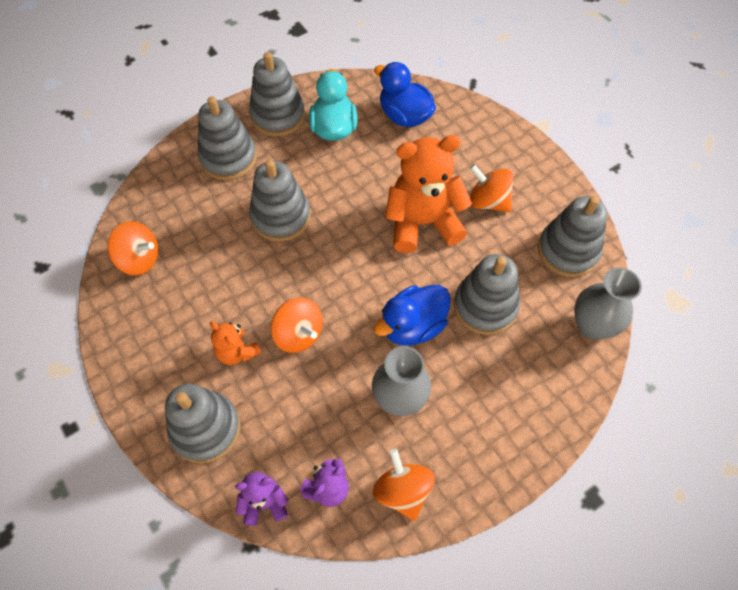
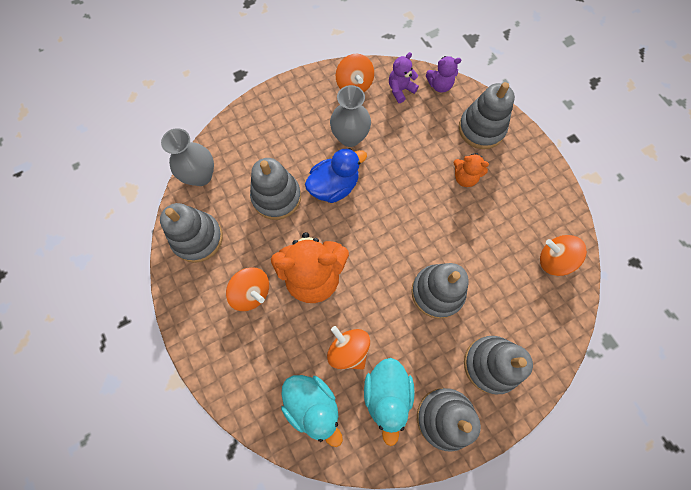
camera: 175 degrees left, 10 degrees up
(237, 352) = (465, 177): orange teddy bear -> orange teddy bear turned 150 degrees clockwise
(299, 334) = (420, 187): orange spinning top -> orange spinning top (348, 350)
(404, 116) = (312, 405): blue duck -> turquoise duck

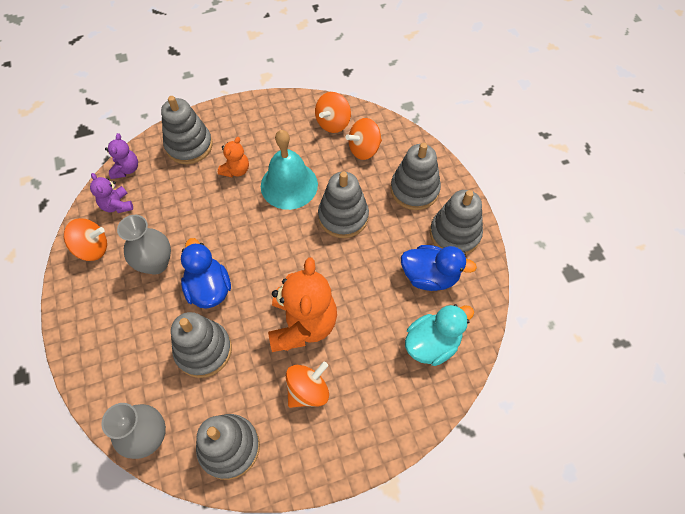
camera: 80 degrees left, 10 degrees down
(348, 350) = (384, 302): orange spinning top -> orange spinning top (364, 149)
(387, 394) = (430, 276): turquoise duck -> blue duck
(461, 231) = (289, 185): none -> turquoise bell

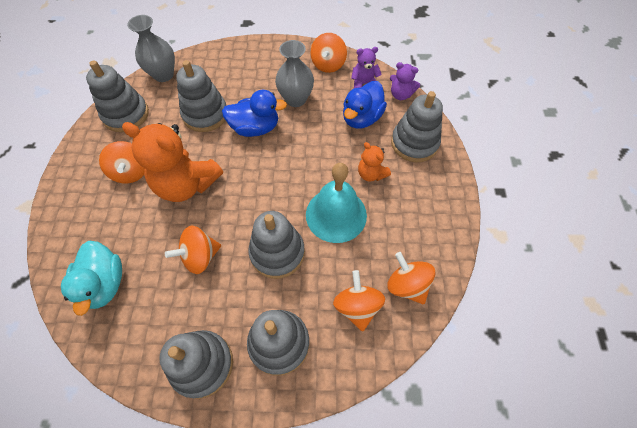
camera: 110 degrees right, 0 degrees up
(372, 275) = (200, 256): none -> orange spinning top
(430, 276) = (169, 312): blue duck -> blue duck (361, 118)

